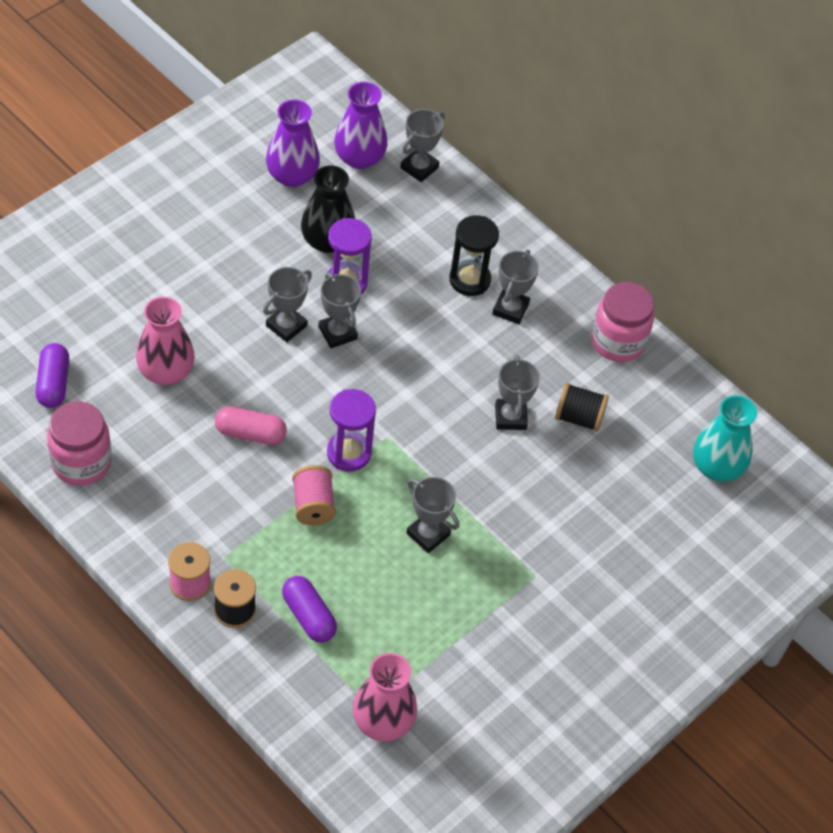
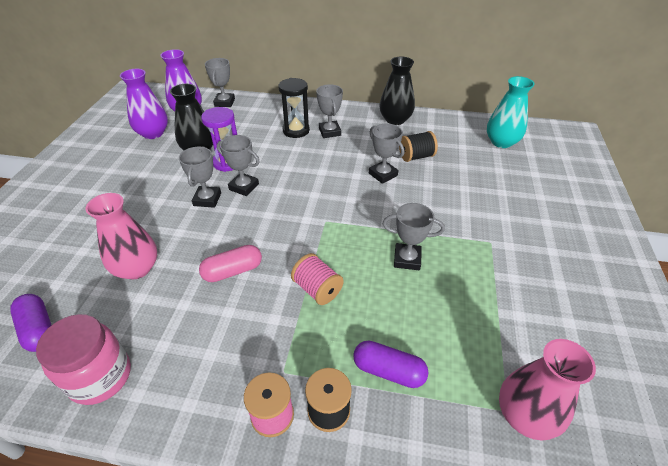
camera: 30 degrees left, 10 degrees down
(349, 453) = (311, 244): purple hourglass -> none
(618, 341) = (395, 120): pink jar -> black vase

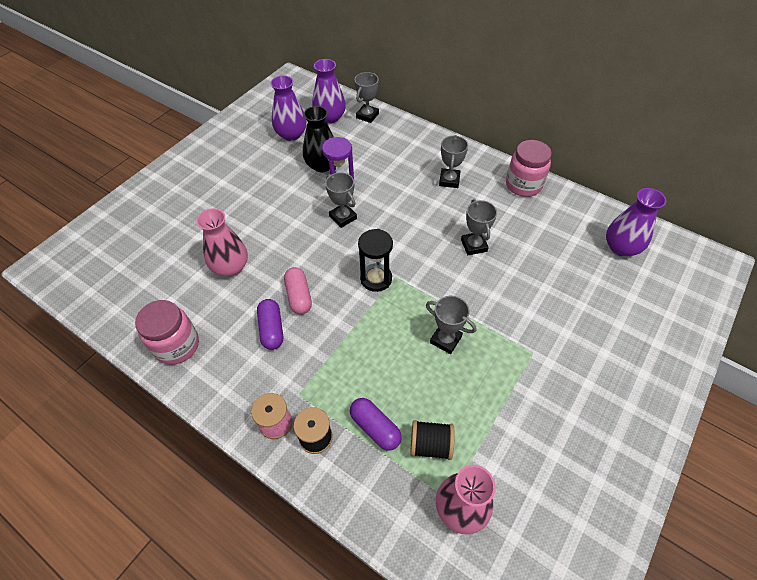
camera: 25 degrees right, 10 degrees up
(39, 329) = (150, 292): purple capsule -> purple capsule (272, 329)
(207, 199) = (308, 220): grey trophy -> none
(233, 271) = (299, 296): pink capsule -> pink capsule turned 75 degrees clockwise
(296, 130) = (418, 169): black hourglass -> black hourglass (376, 279)
(317, 289) = (356, 338): pink spool -> none
(395, 120) = (523, 185): black vase -> pink jar
(416, 156) = (518, 236): black spool -> black spool (430, 445)
(501, 142) = (621, 247): turquoise vase -> purple vase

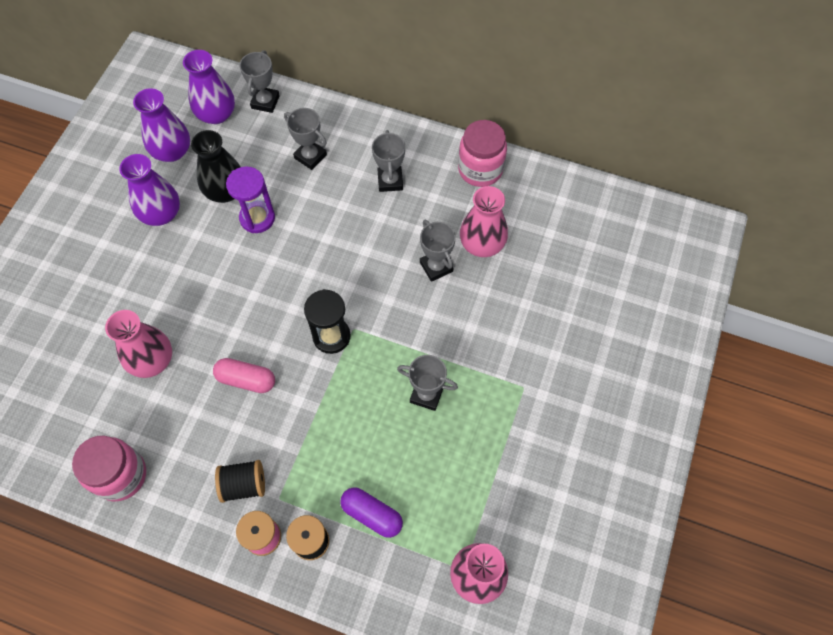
camera: 15 degrees left, 10 degrees up
(272, 329) = (226, 429): purple capsule -> none
(299, 296) = (246, 380): pink capsule -> pink capsule turned 45 degrees counterclockwise
(343, 217) = (271, 262): grey trophy -> grey trophy (310, 156)
(430, 445) = (434, 518): black spool -> black spool (244, 485)
(515, 236) = (482, 244): none -> pink vase
(621, 247) = (602, 233): purple vase -> purple vase (161, 214)

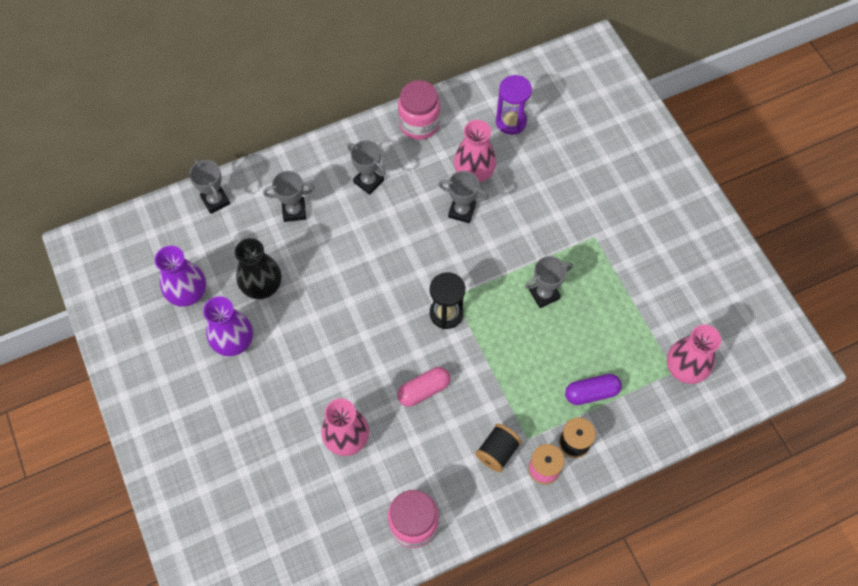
camera: 45 degrees left, 0 degrees up
(216, 114) = (189, 239): purple vase -> none
(257, 218) = (306, 283): purple hourglass -> purple hourglass (511, 122)

